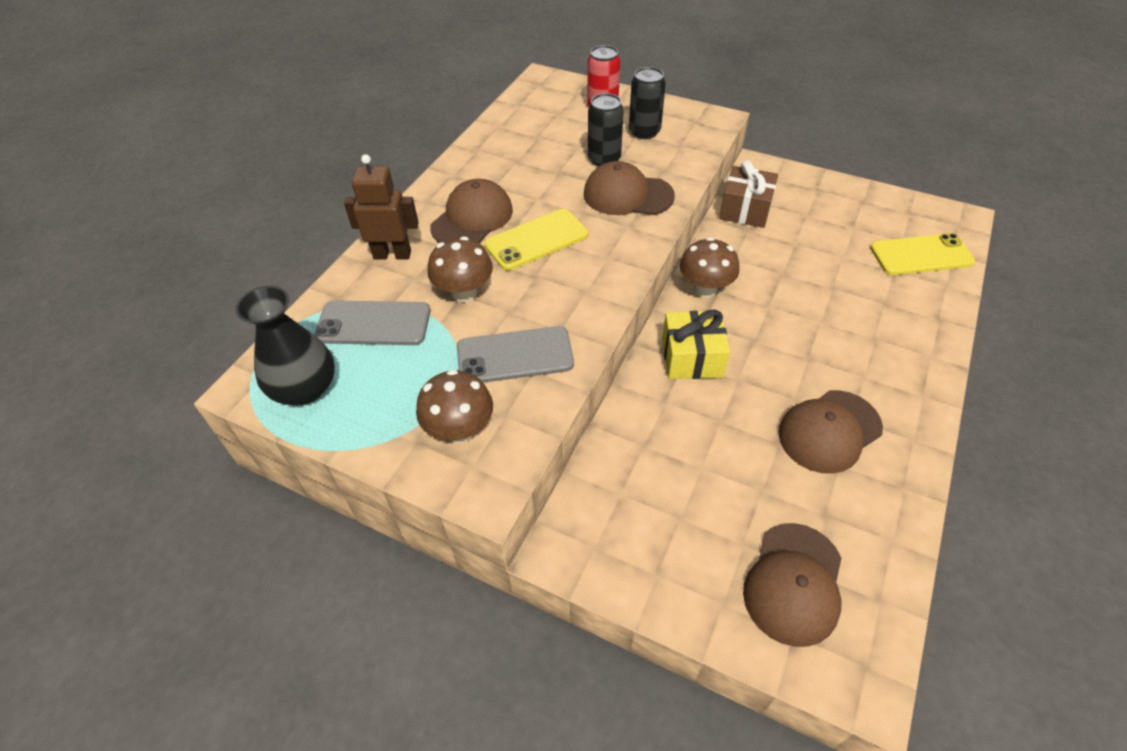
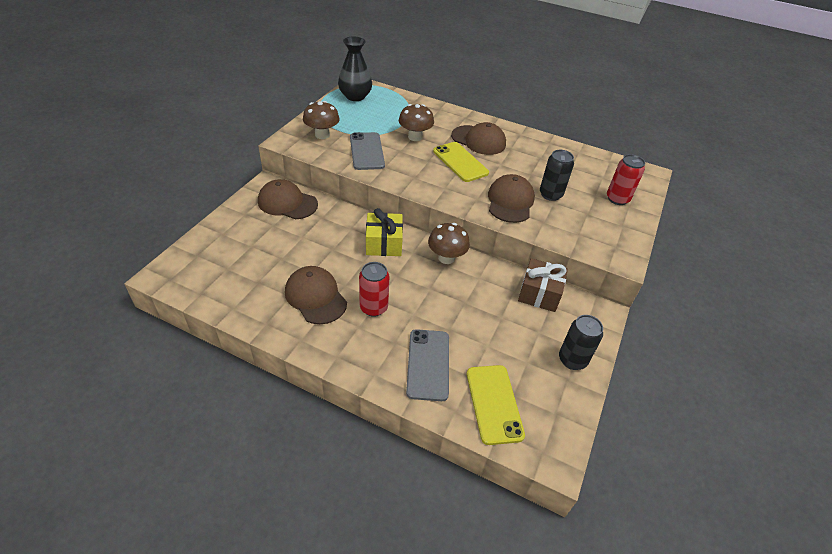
camera: 85 degrees right, 5 degrees down
(373, 323) = (394, 111): grey phone -> grey phone (428, 364)
(392, 254) = (445, 115): brown robot -> none
(644, 132) = (591, 217): black can -> black can (572, 360)
(794, 583) = (222, 261): brown cap -> brown cap (287, 203)
(825, 362) = (373, 307): none -> red can

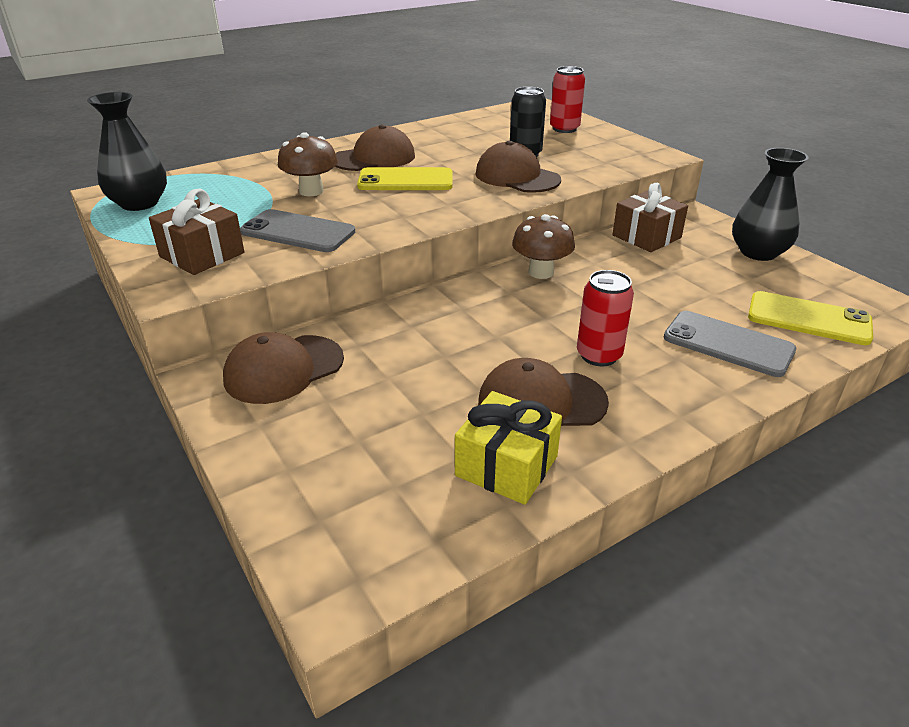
camera: 55 degrees left, 10 degrees down
(322, 135) = (202, 255): brown mushroom -> brown gift
(384, 243) = (472, 309): yellow gift -> yellow gift (506, 466)
(572, 360) = (758, 252): black can -> black vase

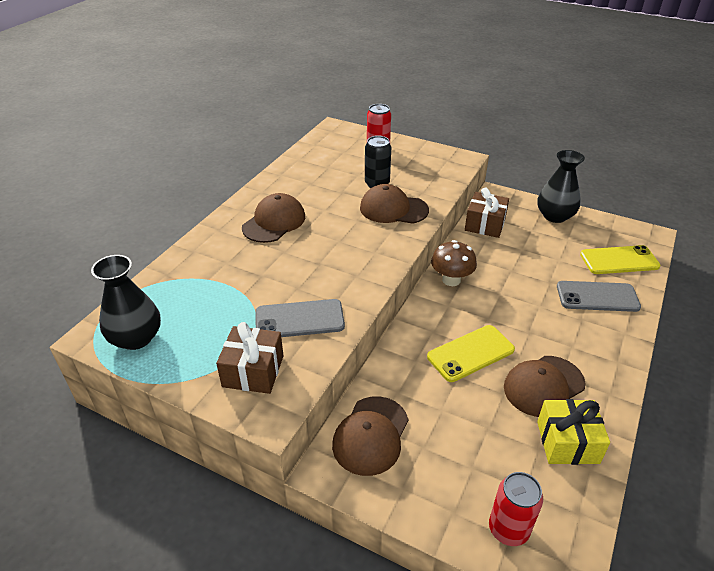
camera: 30 degrees left, 5 degrees up
(311, 191) = (264, 274): brown mushroom -> none
(405, 180) = (322, 238): yellow phone -> yellow phone (470, 353)
(599, 355) = (542, 335): red can -> red can (508, 529)

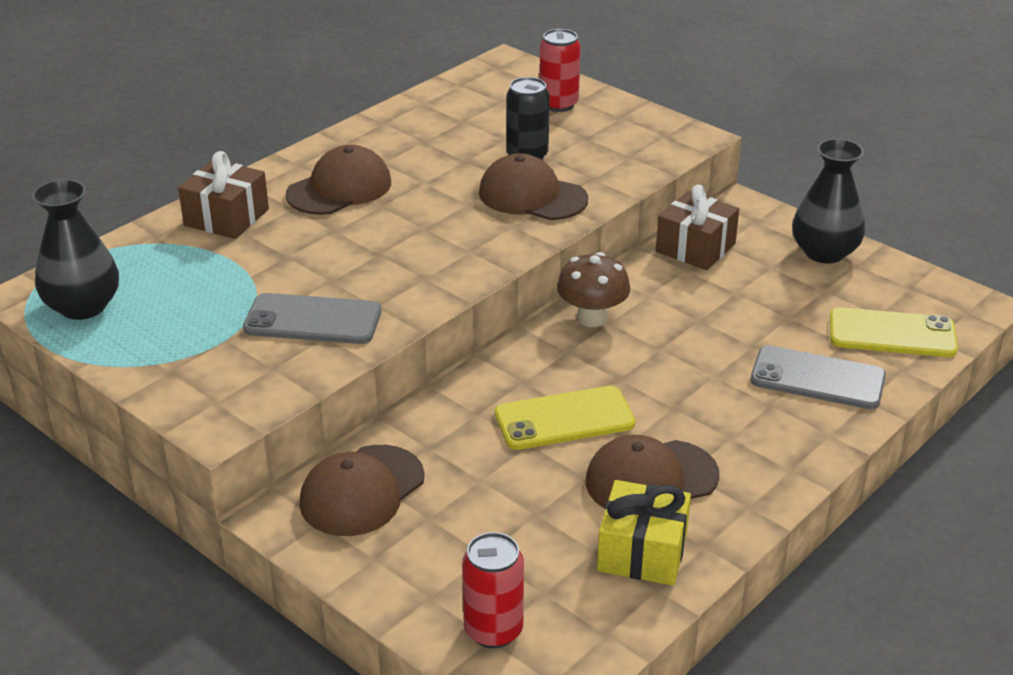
camera: 15 degrees right, 5 degrees down
(253, 371) = (219, 370): brown gift -> brown gift (226, 217)

